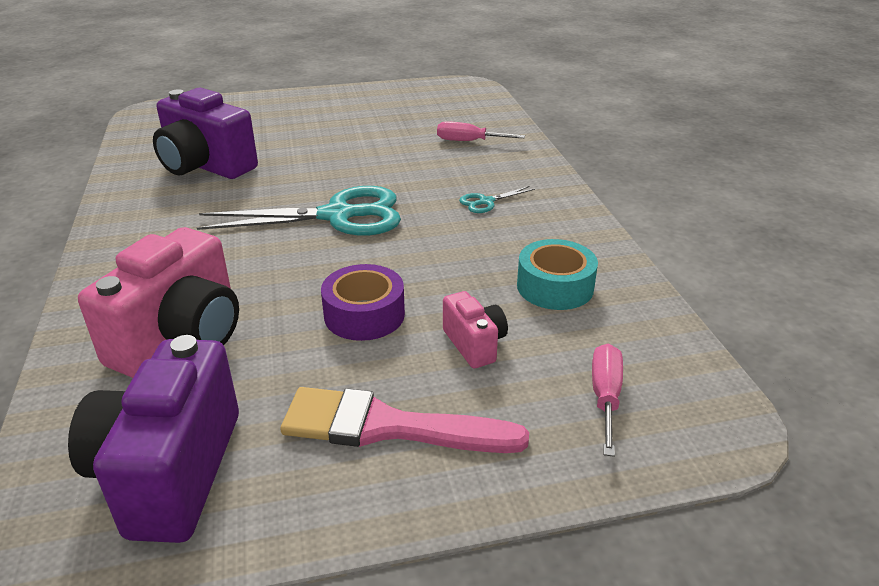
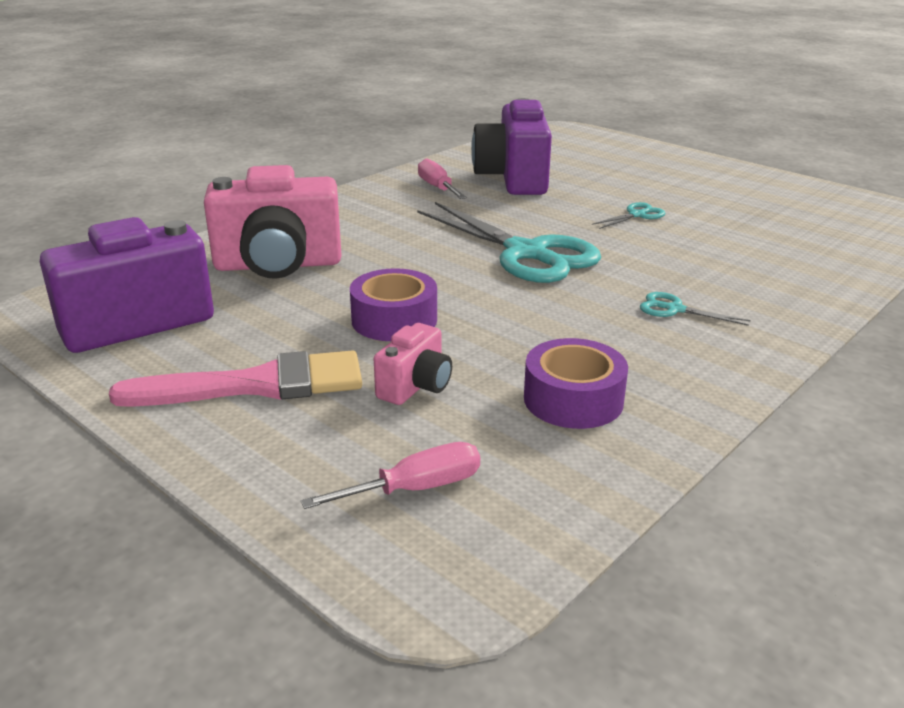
camera: 55 degrees right, 5 degrees down
(343, 152) = (637, 215): none -> turquoise scissors
(388, 426) = (257, 385): pink brush -> pink brush turned 105 degrees clockwise
(469, 141) = (782, 259): pink screwdriver -> pink screwdriver (437, 188)
(555, 287) = (573, 399): turquoise tape -> purple tape

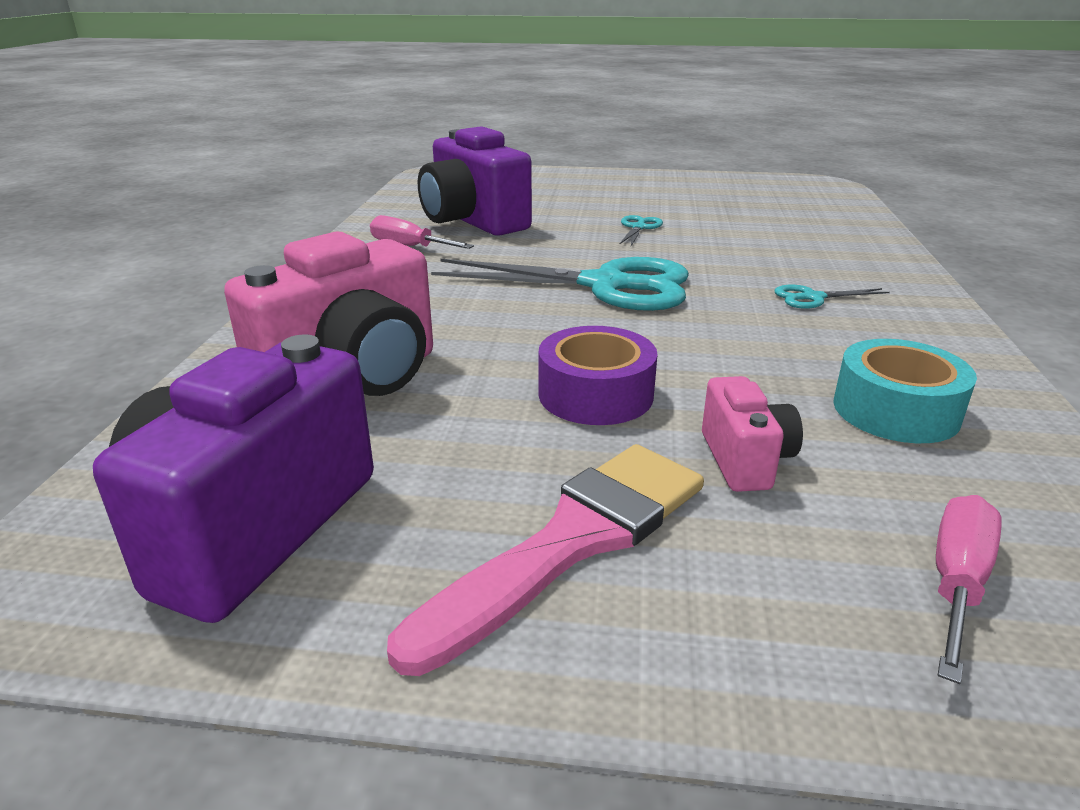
camera: 35 degrees left, 0 degrees up
(573, 399) = (895, 410): purple tape -> turquoise tape

